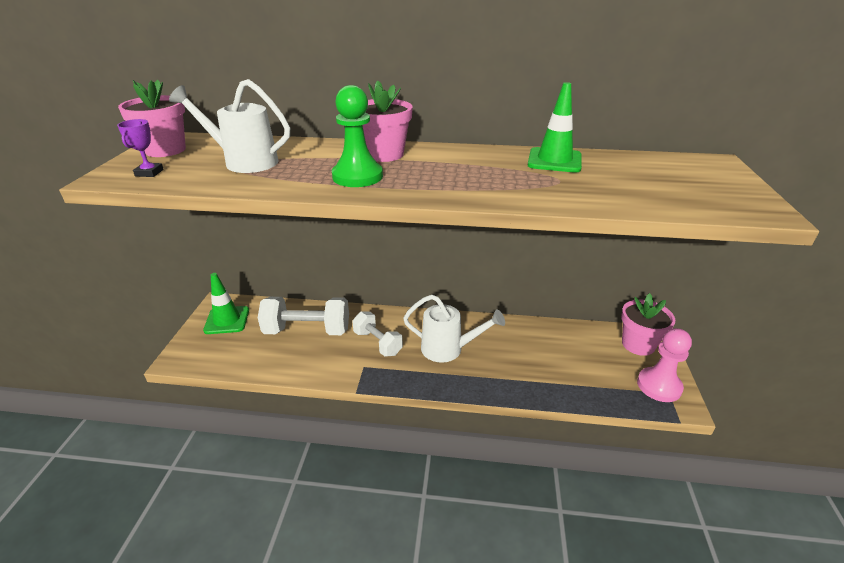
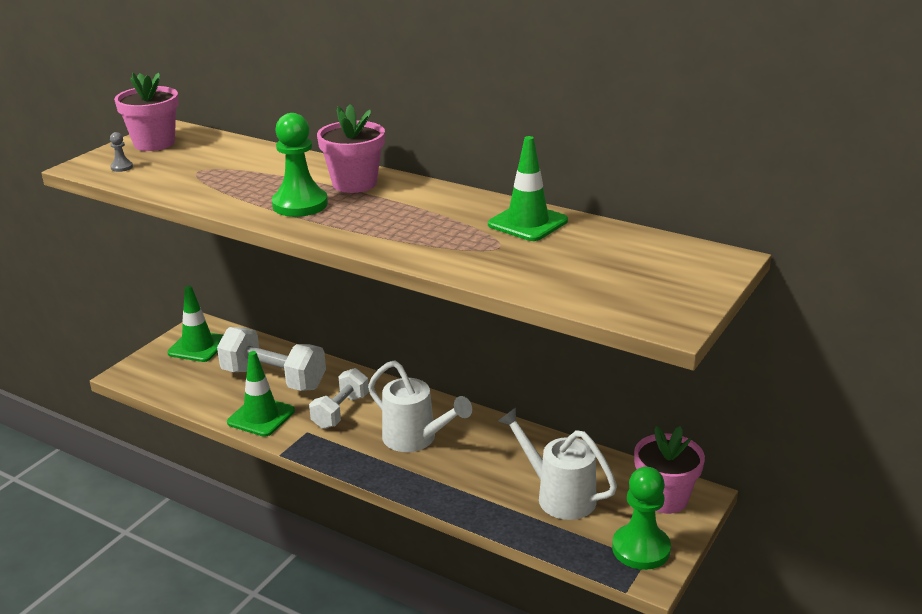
camera: 25 degrees right, 5 degrees down
(149, 173) = (122, 167): purple trophy -> grey pawn
(244, 162) = (212, 169): white watering can -> white watering can (559, 496)
(318, 364) = (261, 417): none -> green traffic cone
(377, 343) = (341, 411): white dumbbell -> white dumbbell turned 45 degrees clockwise
(659, 386) = (641, 549): pink pawn -> green pawn

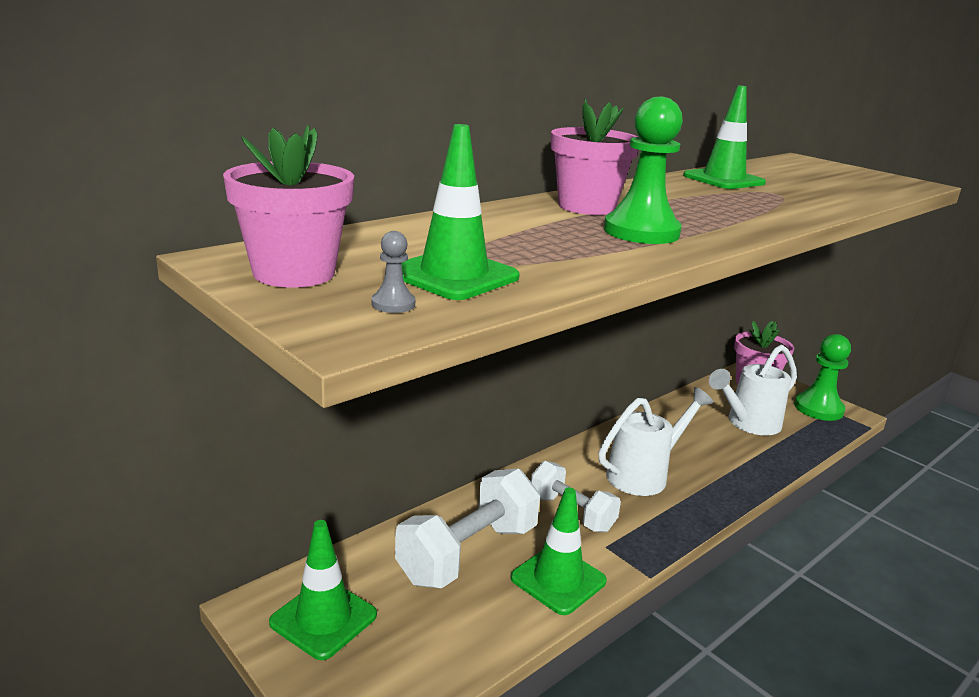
camera: 75 degrees left, 5 degrees down
(171, 171) = (454, 275): none -> green traffic cone

